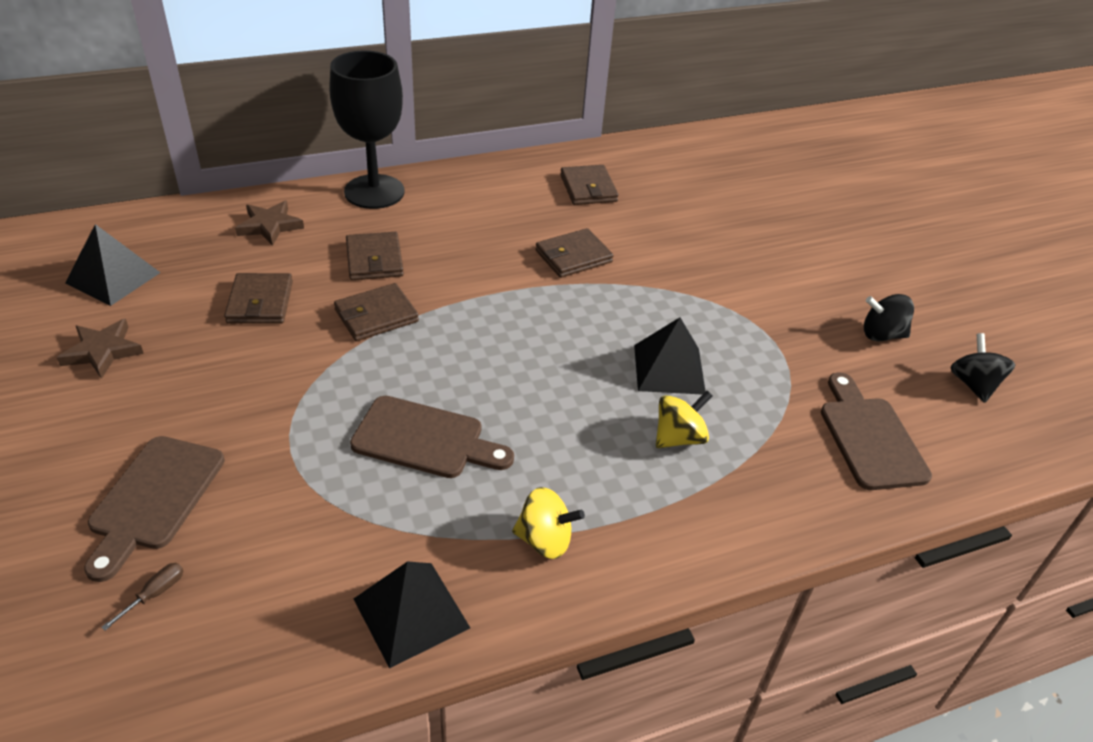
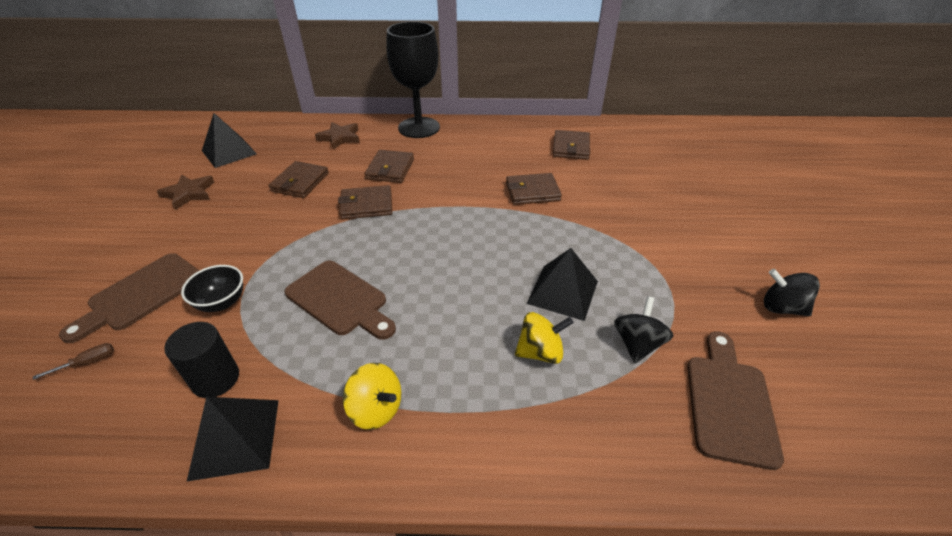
camera: 25 degrees right, 0 degrees up
(276, 480) = (222, 302): none -> black bowl
(339, 563) = (216, 379): none -> black cylinder
(973, 384) = (868, 379): black spinning top -> black spinning top (637, 344)

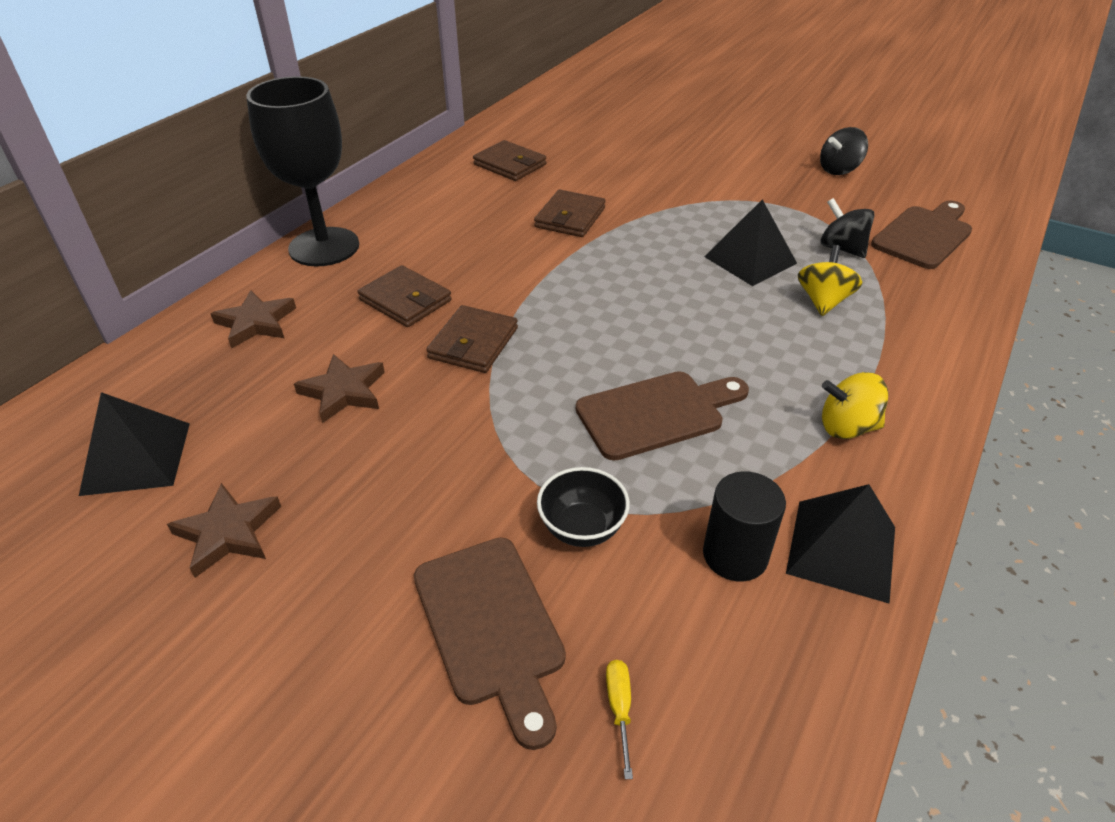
camera: 60 degrees left, 0 degrees up
(88, 362) = (619, 707): brown screwdriver -> yellow screwdriver
(300, 182) = (343, 391): brown wallet -> brown star
(376, 409) = (847, 427): yellow spinning top -> yellow spinning top turned 150 degrees counterclockwise
(729, 402) = (924, 235): brown cutting board -> brown cutting board turned 90 degrees clockwise

